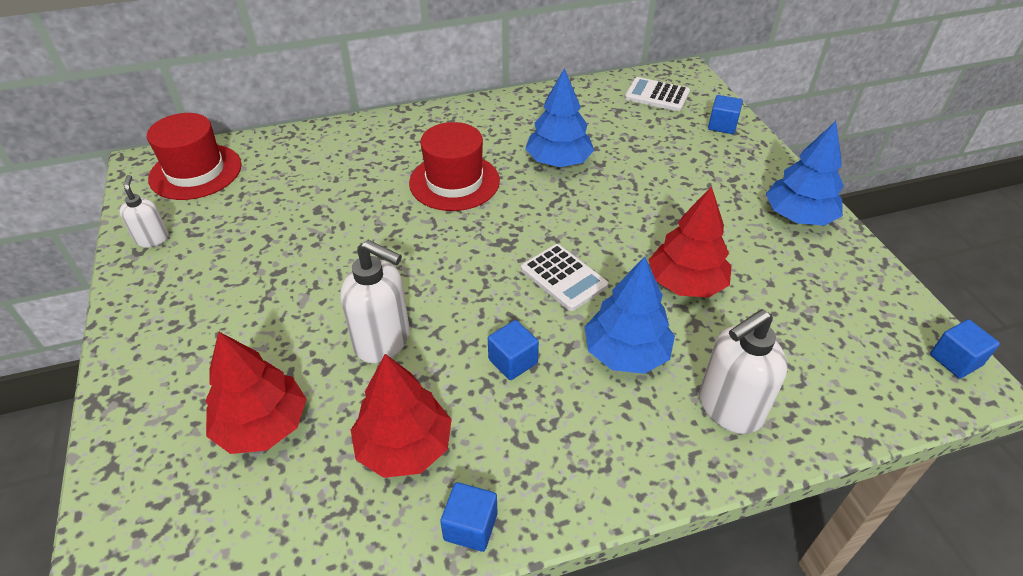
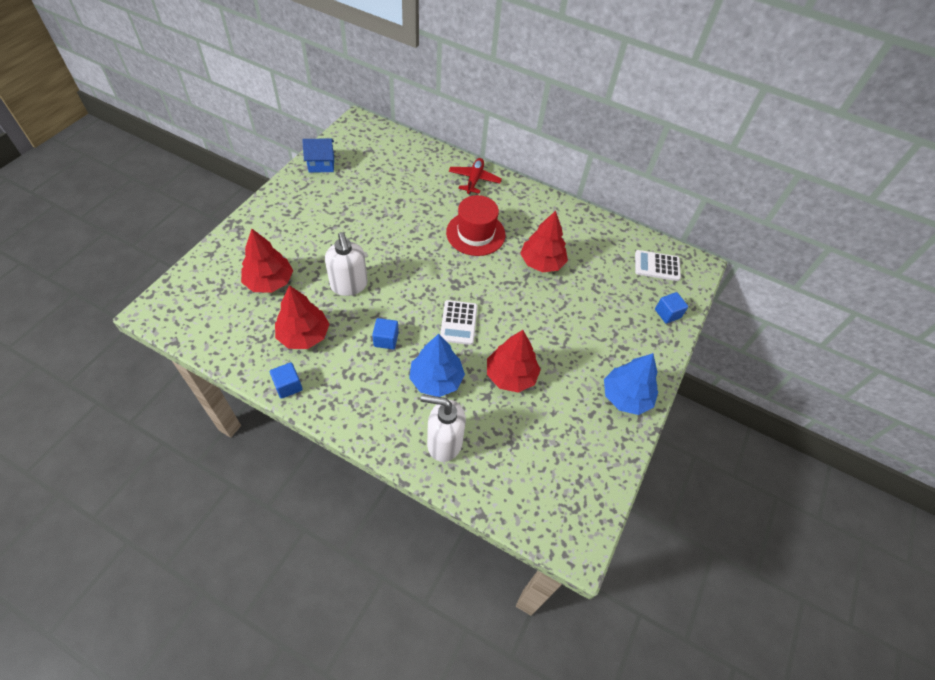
camera: 40 degrees right, 10 degrees up
(152, 239) = (321, 164): white soap dispenser -> blue house
(195, 172) = (373, 141): red hat -> none
(379, 135) = (474, 180): none -> red plane
(558, 161) = (542, 262): blue tree -> red tree
(657, 95) = (657, 266): white calculator -> white calculator turned 60 degrees counterclockwise
(955, 360) = (586, 532): blue cube -> none

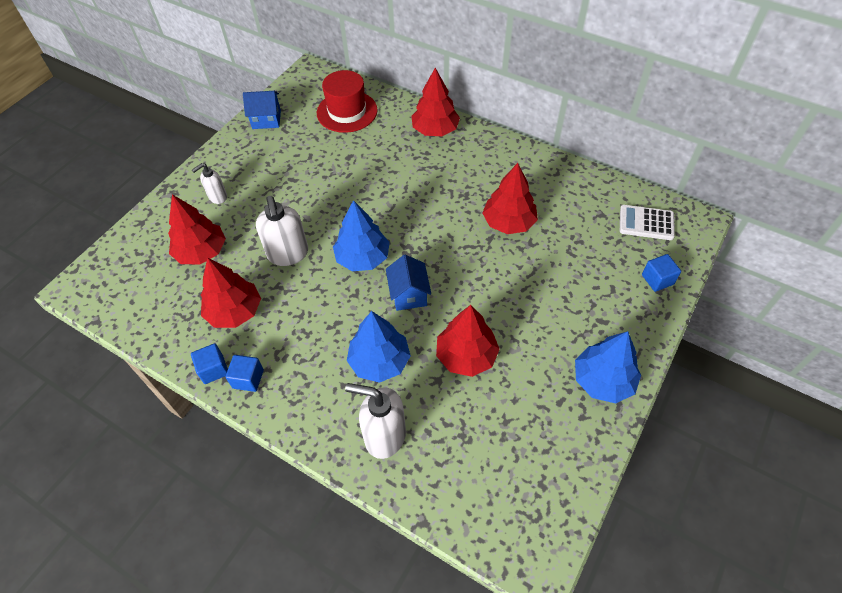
camera: 10 degrees right, 0 degrees up
(281, 233) = (217, 197): none -> white soap dispenser
(386, 339) = (325, 315): blue cube -> blue cube (248, 379)
(416, 290) = (362, 258): none -> blue tree
(458, 323) = (409, 294): white calculator -> blue house
(474, 180) = (435, 130): red plane -> red tree
(475, 233) = (433, 191): red hat -> red hat (347, 111)

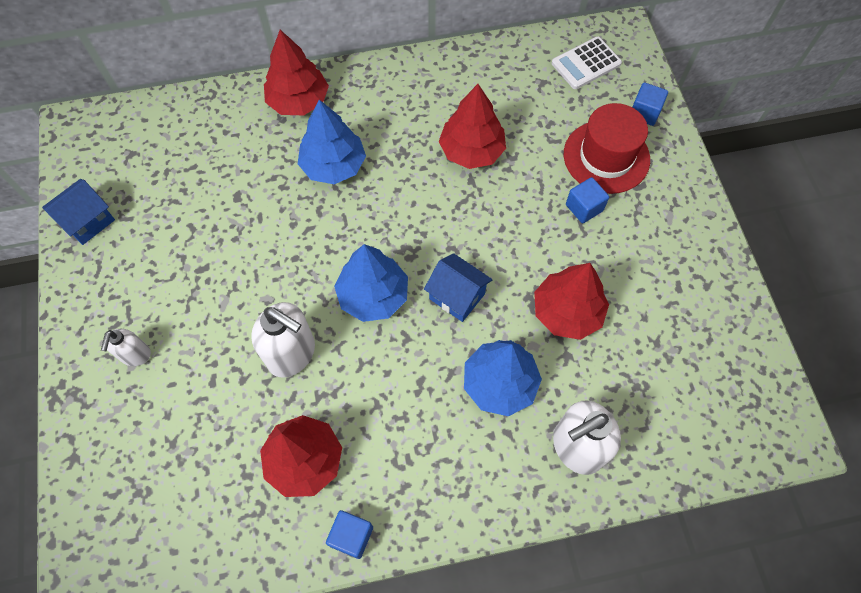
camera: 45 degrees left, 10 degrees up
(201, 252) = (191, 430): red tree -> none
(248, 379) = (397, 512): blue cube -> blue cube (584, 208)
(347, 111) = (176, 145): red hat -> red hat (606, 157)
(603, 380) = (691, 240): blue tree -> blue tree (333, 165)

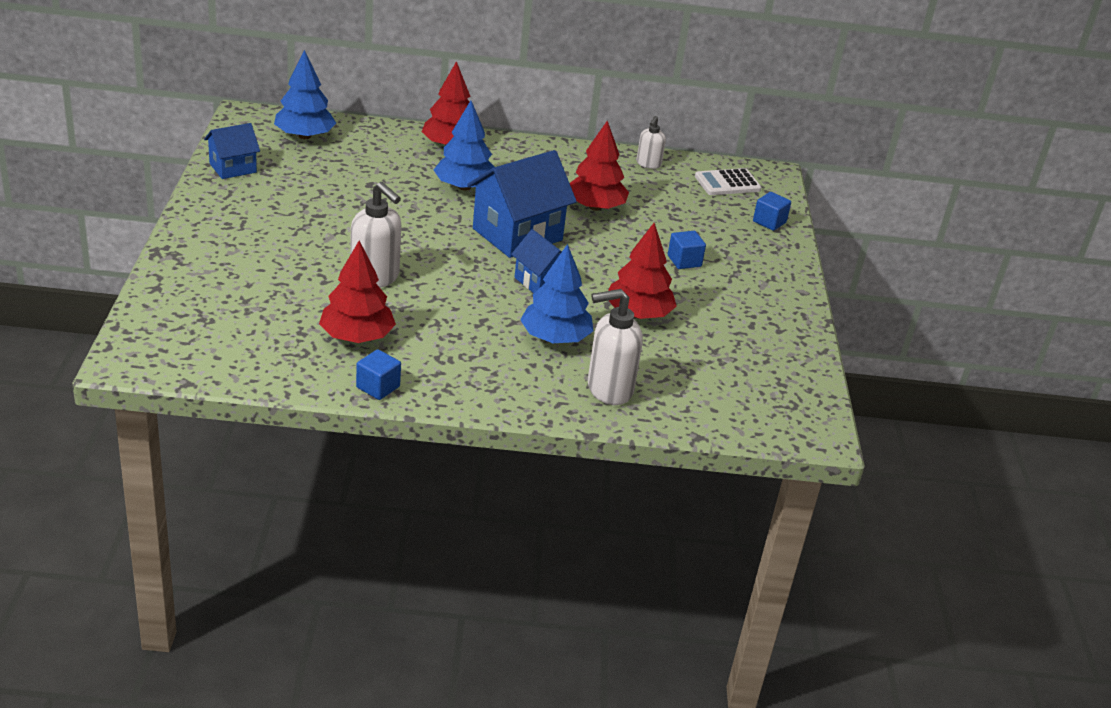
camera: 10 degrees right, 30 degrees down
(135, 355) = (237, 247): white soap dispenser -> white soap dispenser (648, 164)
(373, 295) = (464, 264): blue tree -> blue tree (304, 136)
(410, 225) = (517, 234): none -> blue house
(606, 157) = (720, 238): red hat -> none

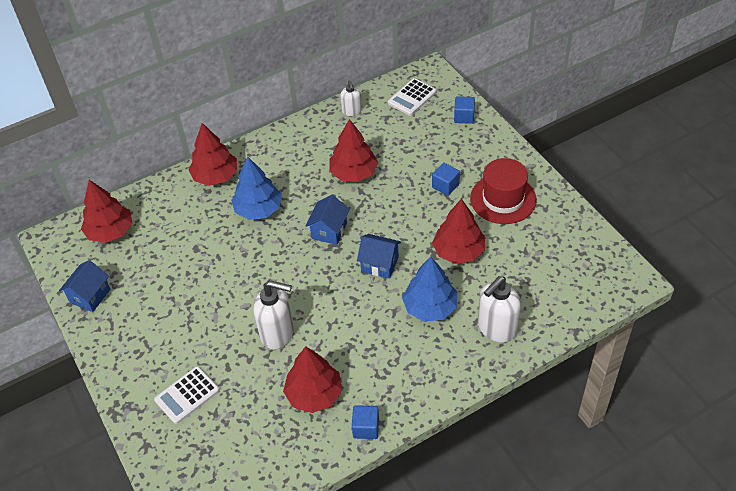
camera: 25 degrees left, 15 degrees up
(236, 275) = (187, 395): none -> white calculator
(304, 136) = (110, 231): blue tree -> red tree
(517, 234) = (329, 231): blue house -> blue house, size x0.56
(738, 300) = (503, 199): none -> red hat

